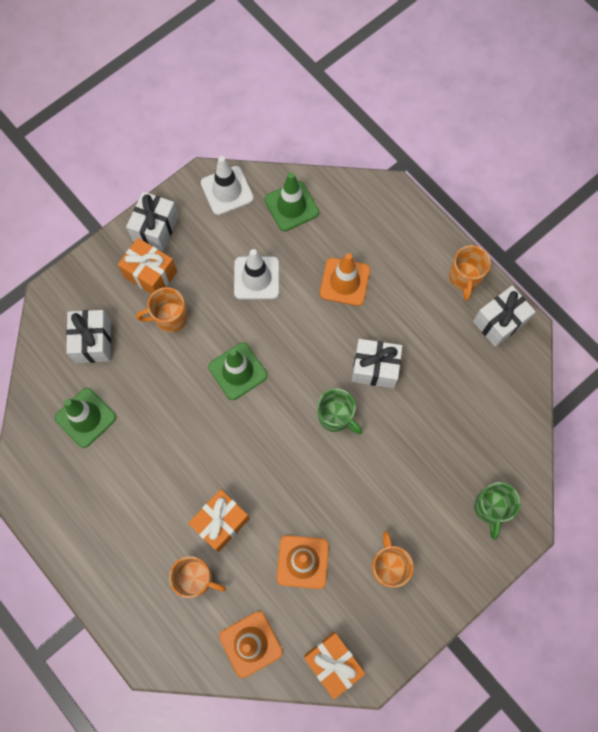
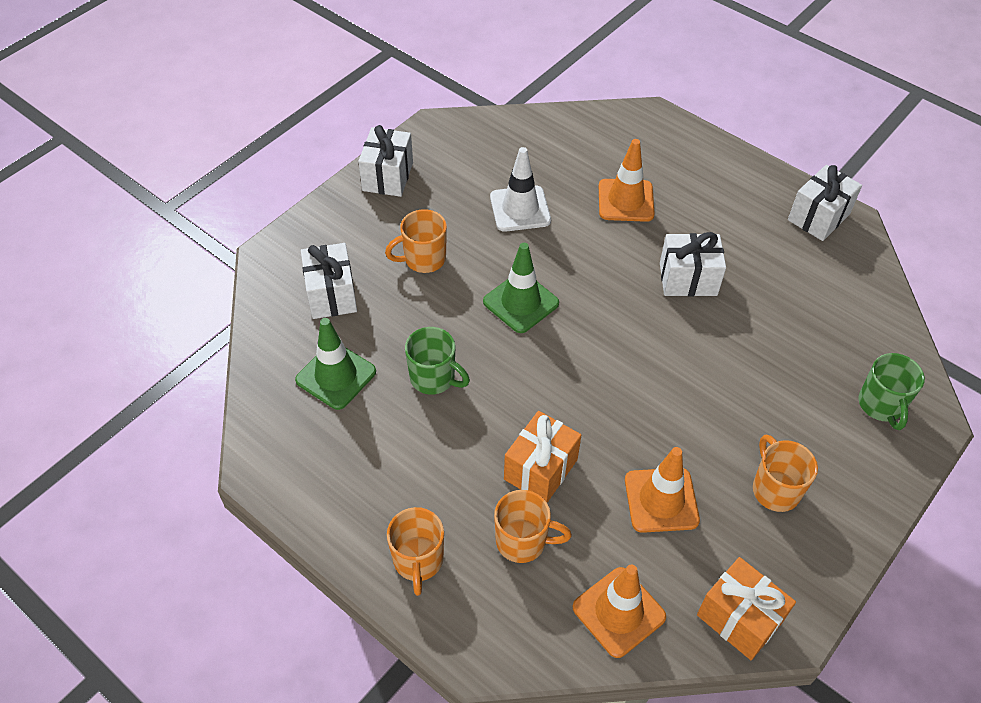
camera: 10 degrees left, 20 degrees down
(151, 274) = (391, 220): orange gift -> none
(227, 190) = (464, 133): white traffic cone -> none
(291, 206) = (543, 139): green traffic cone -> none
(336, 416) = (656, 334): green mug -> green mug (434, 378)
(464, 278) = (763, 181): orange mug -> orange mug (418, 561)

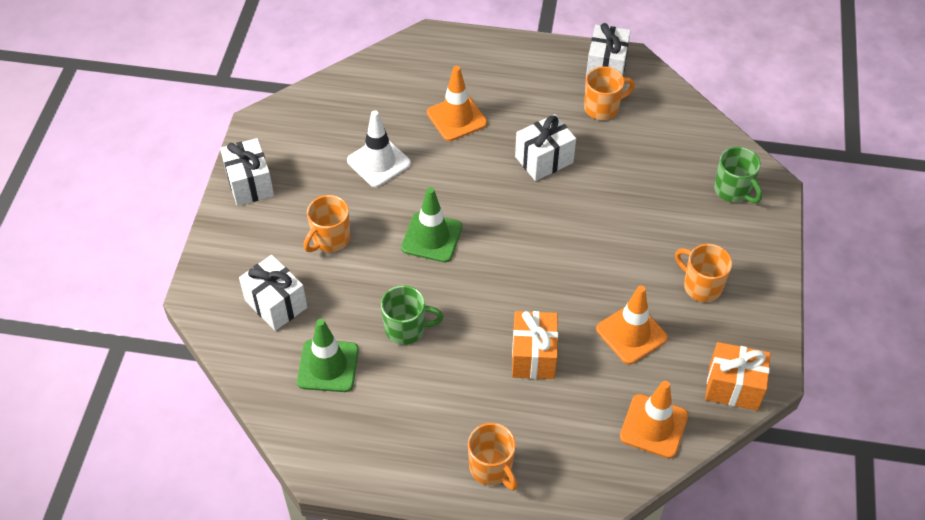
camera: 30 degrees left, 0 degrees up
(523, 541) = (556, 414): orange mug -> orange mug (602, 108)

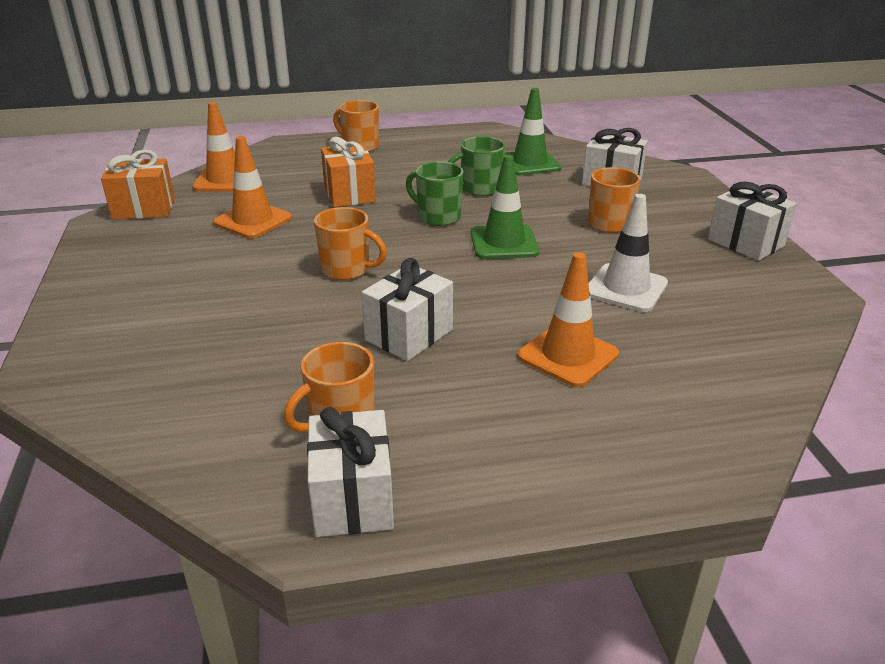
camera: 160 degrees right, 20 degrees down
(701, 286) = (172, 263): orange mug -> orange mug (347, 270)
(733, 190) = (111, 358): green mug -> green mug (438, 217)

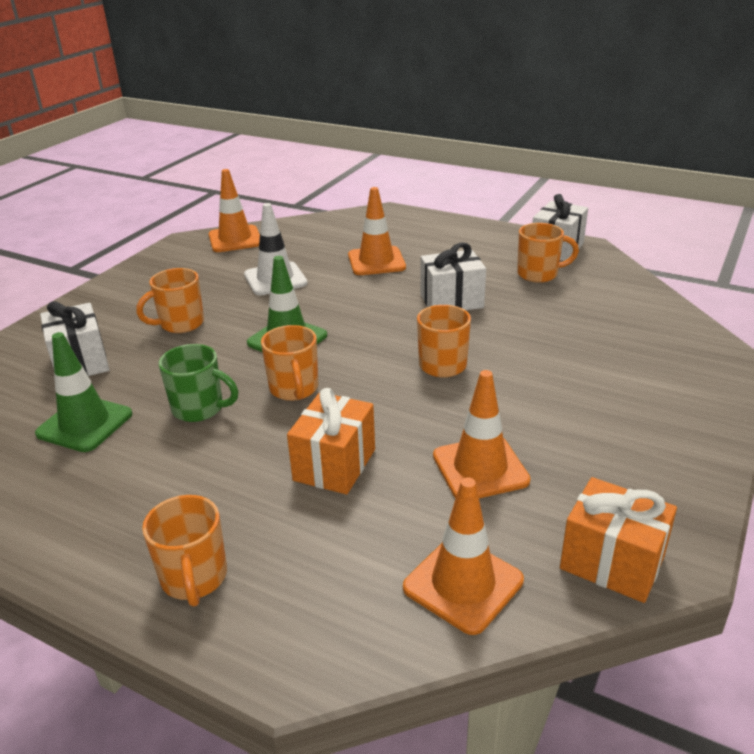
camera: 140 degrees left, 0 degrees up
(438, 217) = (294, 389): green mug -> orange mug
(745, 243) = (140, 276): white gift -> none
(779, 318) = (235, 239): none -> orange traffic cone

